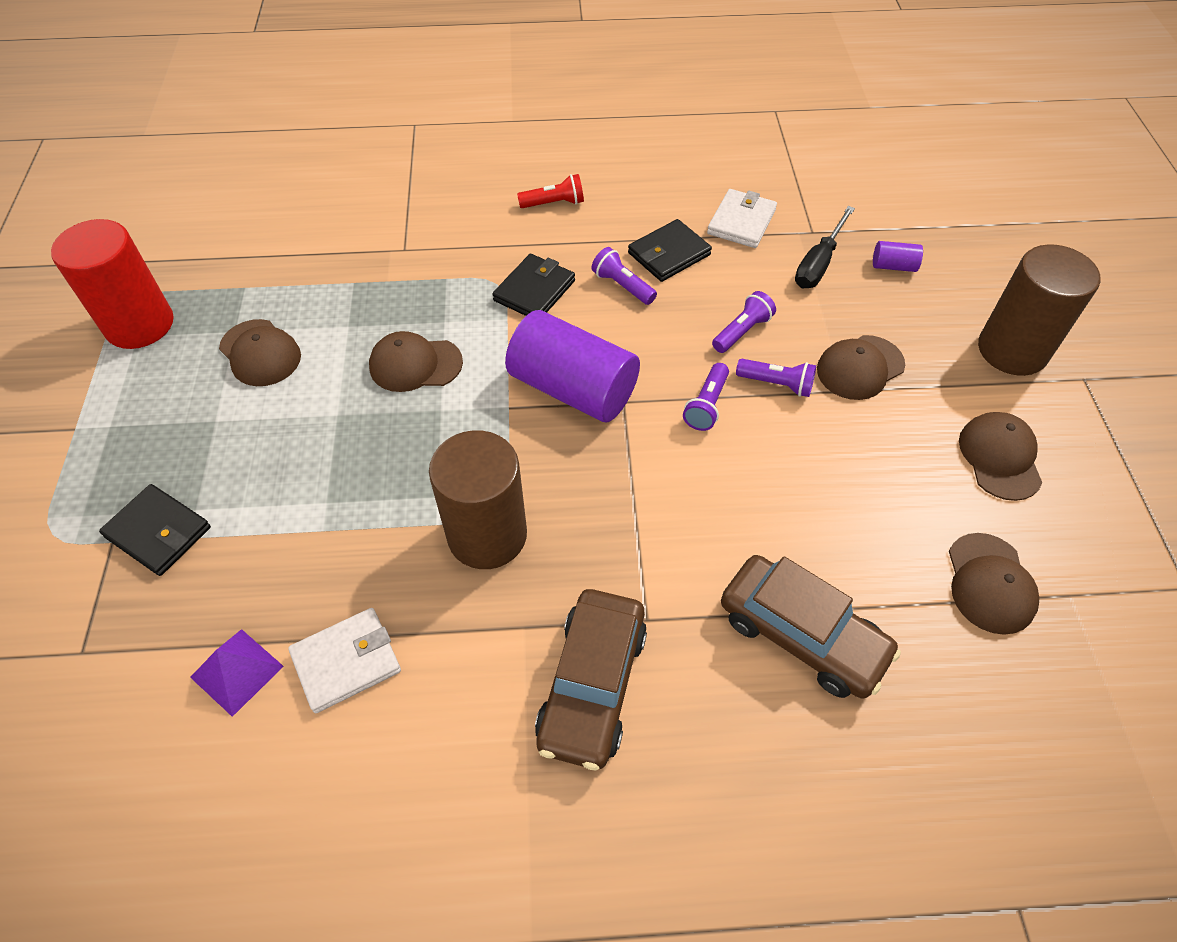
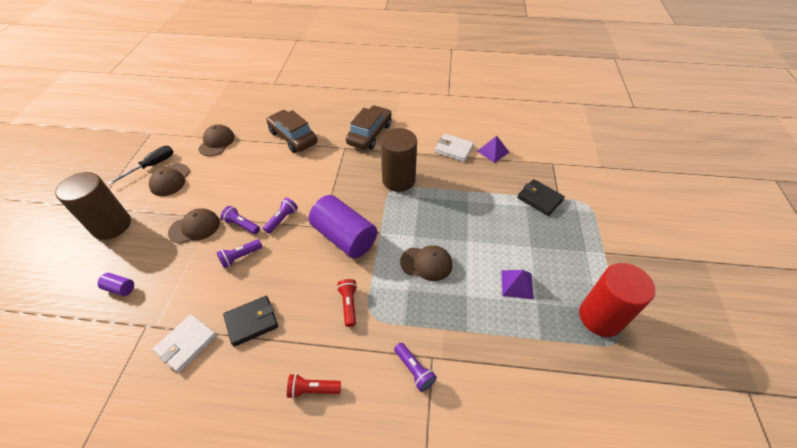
camera: 170 degrees left, 5 degrees down
(260, 353) = (517, 284): brown cap -> purple pyramid
(346, 662) = (454, 149): white wallet -> white wallet turned 45 degrees clockwise
(534, 291) = (349, 305): black wallet -> red flashlight
(622, 286) = (293, 300): purple flashlight -> purple flashlight (414, 370)
(818, 263) = (163, 298): black screwdriver -> black screwdriver (152, 166)

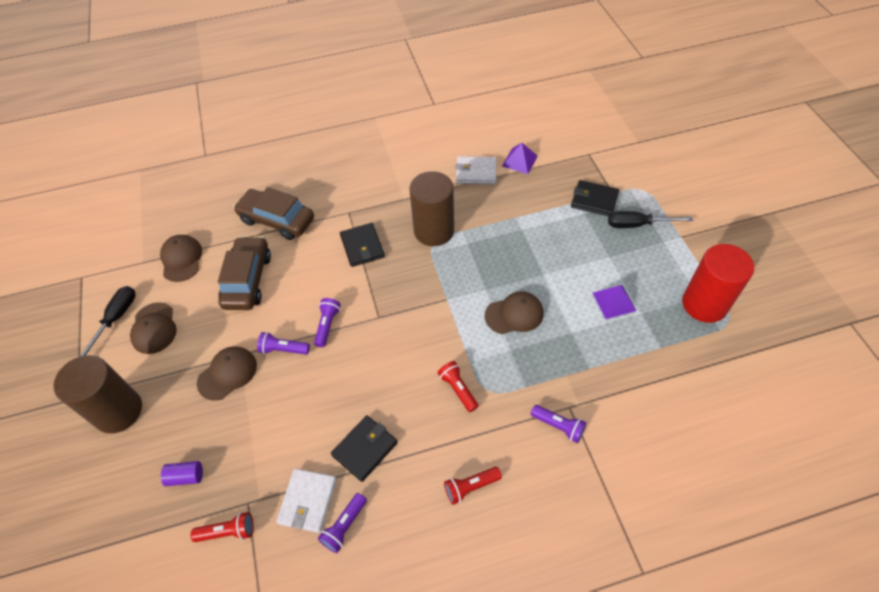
camera: 20 degrees left, 5 degrees up
(119, 341) = (228, 531): none -> red flashlight
(240, 257) = (306, 386): purple flashlight -> purple flashlight (344, 526)
(340, 174) = (362, 246): none -> black wallet
(344, 237) = (411, 319): purple cylinder -> none
(369, 134) = (368, 185): brown car -> brown car (247, 280)
(568, 230) = (637, 225): none -> black screwdriver

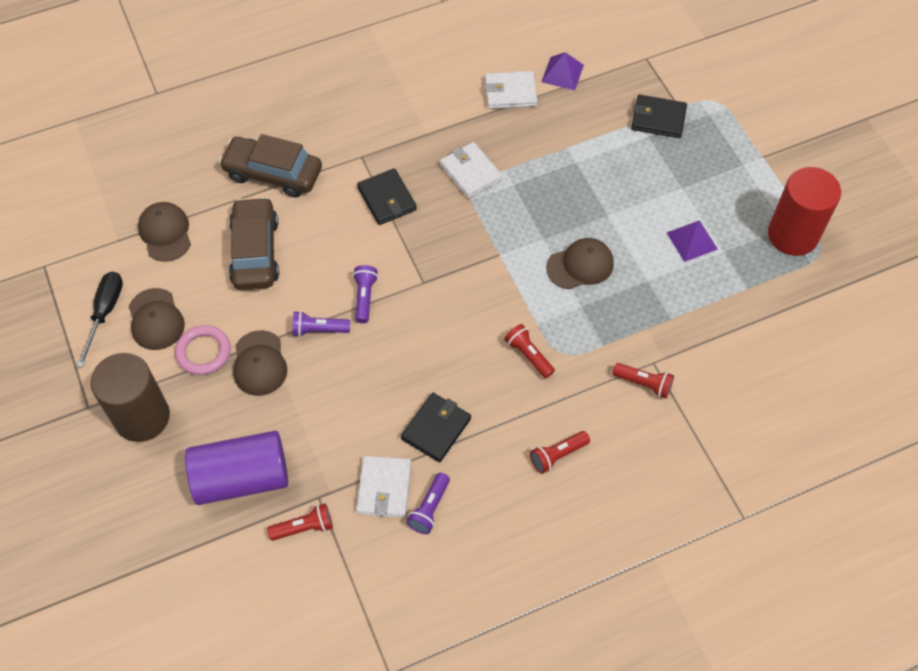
camera: 10 degrees left, 5 degrees up
(184, 359) = (203, 352): none -> pink ring
(186, 476) = (242, 478): purple cylinder -> purple cylinder, size x2.41
(227, 374) = (259, 363): brown cap -> brown cap turned 135 degrees clockwise
(434, 231) = (470, 172): brown cylinder -> white wallet
(558, 426) = (644, 383): purple flashlight -> red flashlight
(637, 225) = (711, 146): black screwdriver -> none

